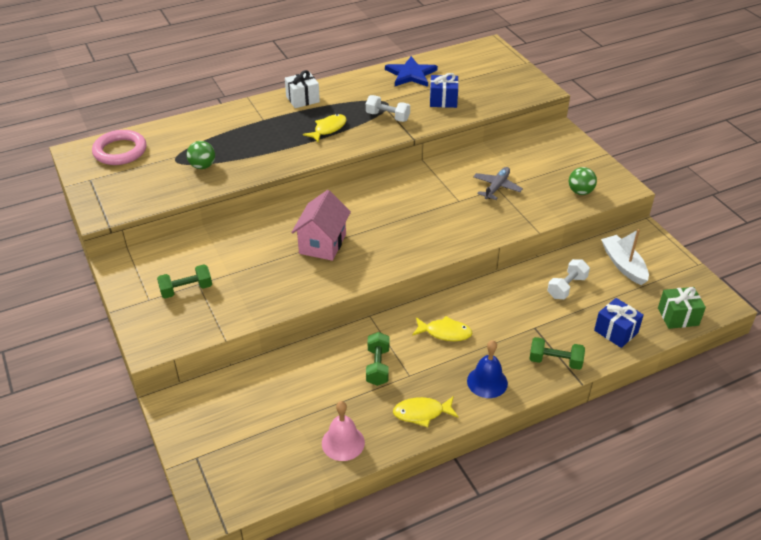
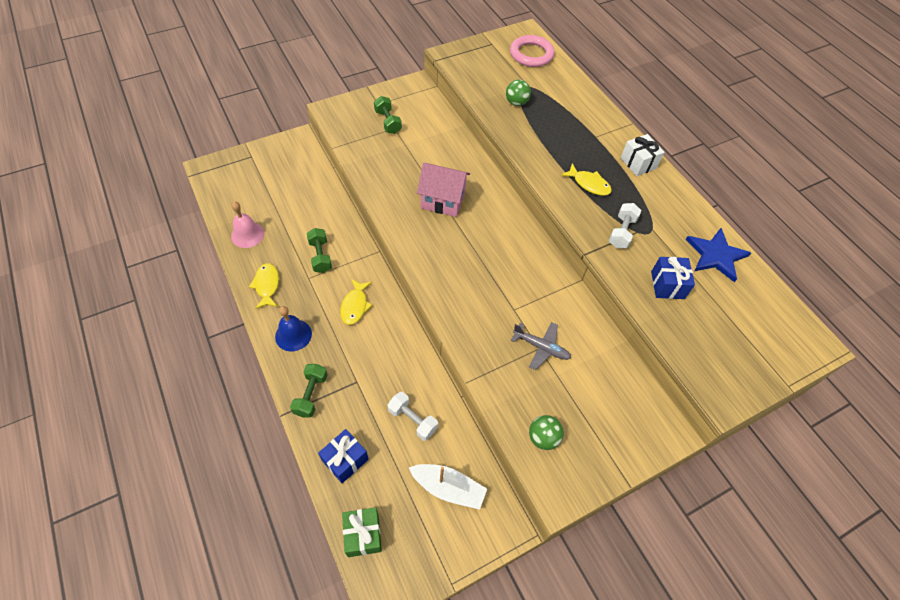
camera: 85 degrees right, 15 degrees up
(377, 366) = (320, 256): green dumbbell -> green dumbbell turned 75 degrees clockwise
(623, 265) = (448, 488): white boat -> white boat turned 45 degrees clockwise

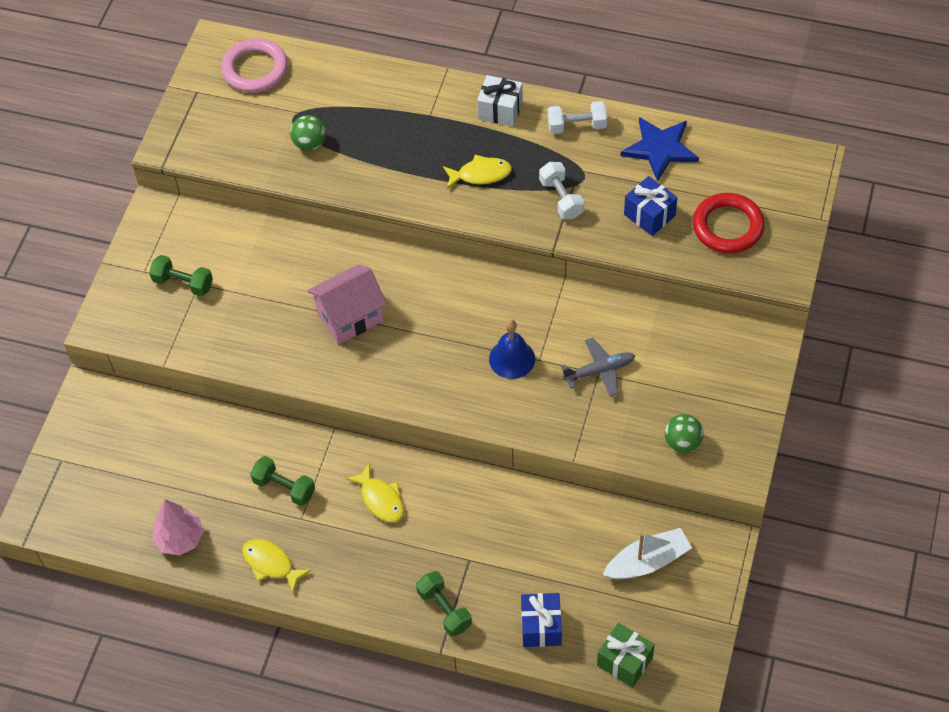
camera: 40 degrees left, 0 degrees up
(247, 234) = (180, 539): pink bell -> pink tree
(293, 335) = (359, 580): blue bell -> blue bell (512, 359)
(412, 420) = (556, 541): white dumbbell -> white dumbbell (577, 126)
(714, 334) = (728, 226): none -> red ring

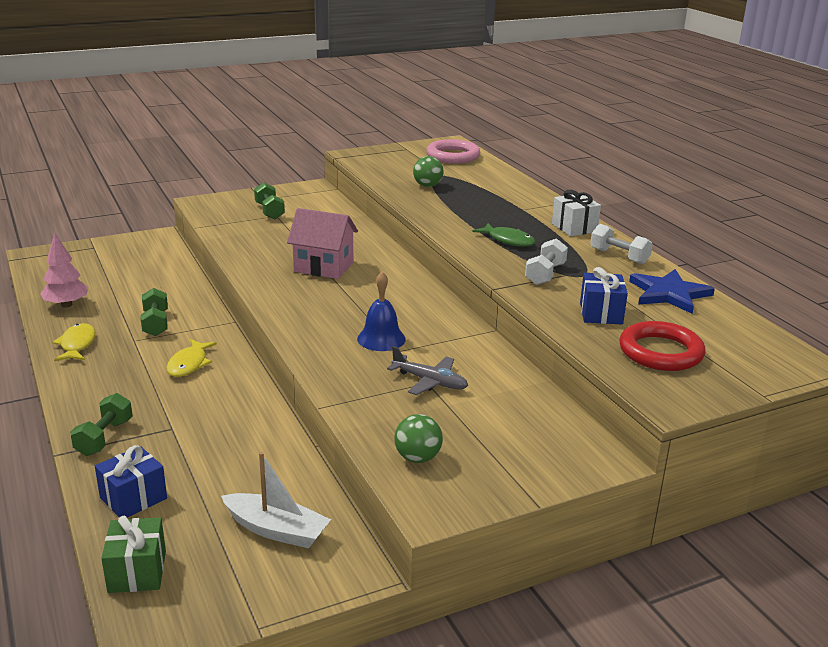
camera: 45 degrees right, 30 degrees down
(480, 174) = (508, 240): yellow fish -> green fish

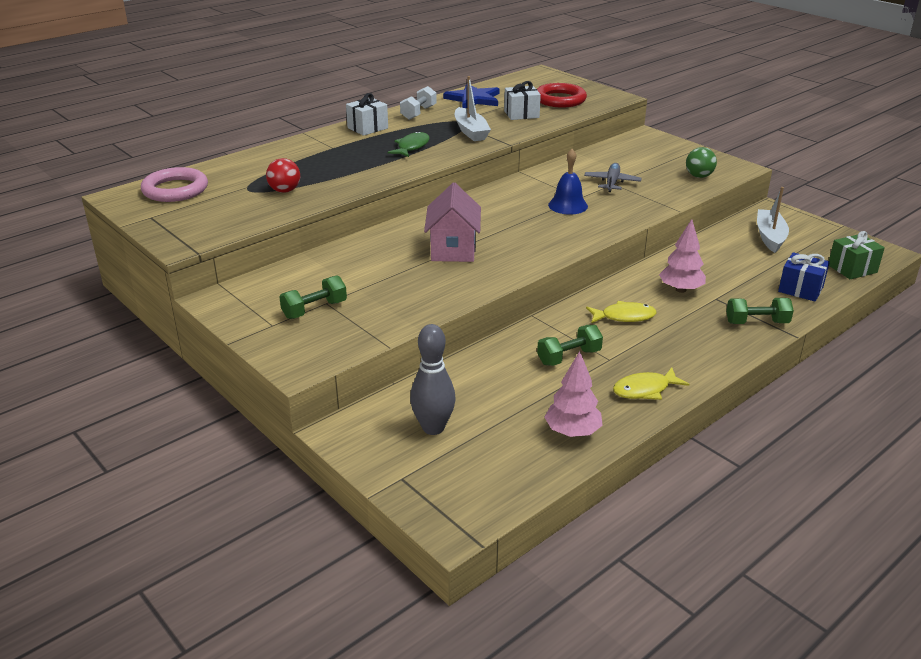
camera: 105 degrees left, 5 degrees up
(129, 262) = (433, 428): none -> grey bowling pin
(208, 411) = (680, 289): none -> pink tree
(427, 185) = (285, 191): green ball -> red ball
(545, 274) = (471, 131): white dumbbell -> white boat
(601, 313) = (521, 114): blue gift -> white gift

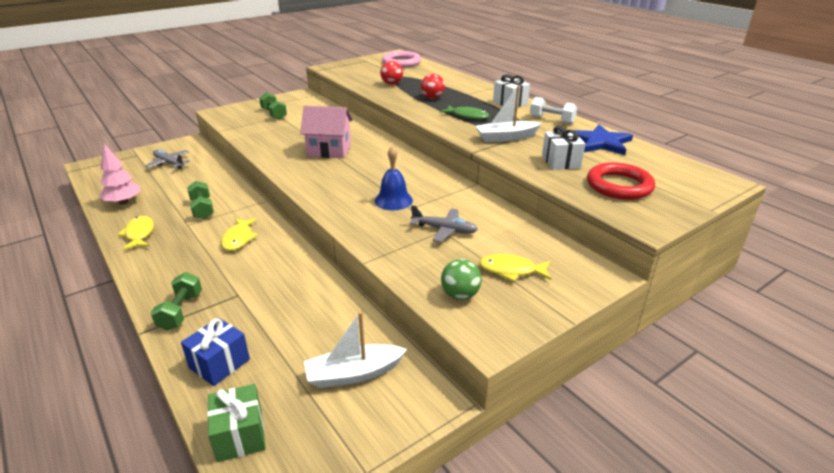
camera: 95 degrees right, 0 degrees up
(347, 165) = (432, 98): none -> red ball
(433, 428) = (169, 163): grey bowling pin -> grey plane
(657, 160) = (511, 270): none -> yellow fish
(680, 289) = (264, 276): pink tree -> none
(770, 237) = (353, 374): white boat -> white boat turned 150 degrees clockwise

